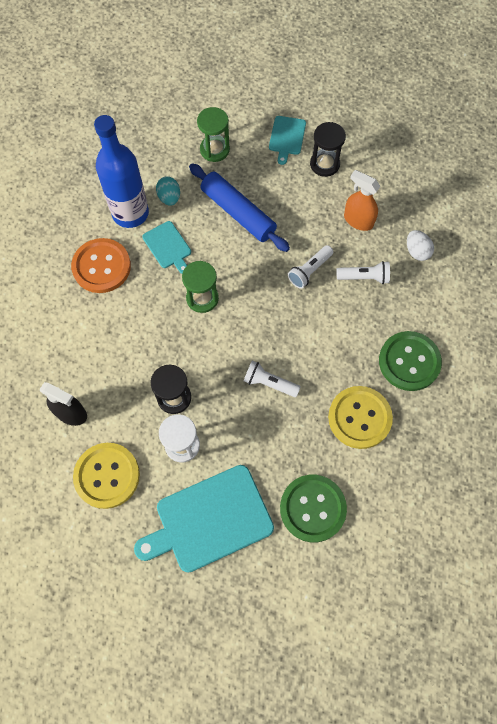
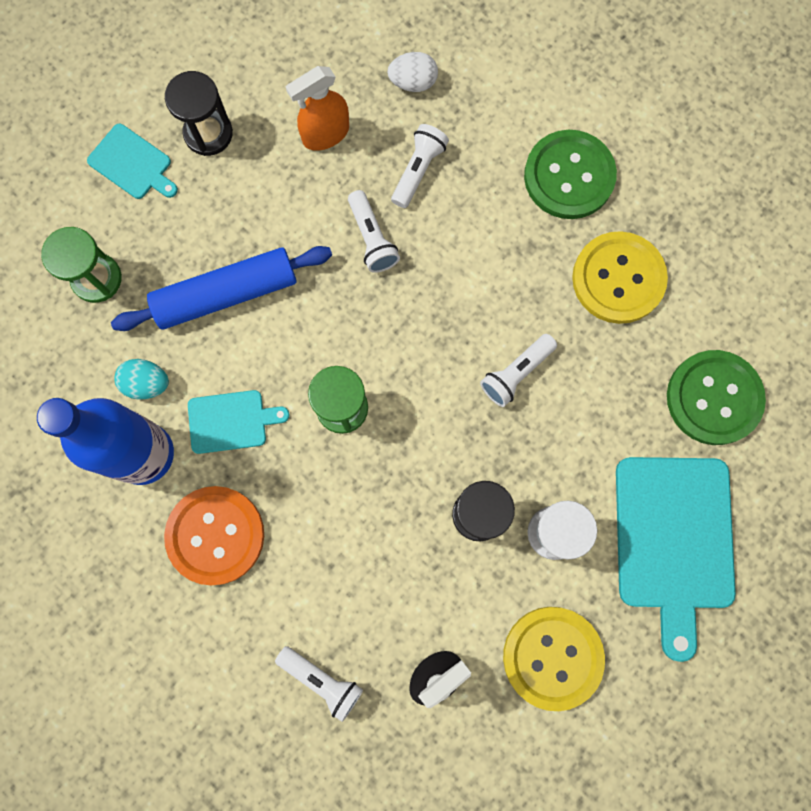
camera: 65 degrees left, 10 degrees up
(44, 354) = (322, 680): none -> white flashlight

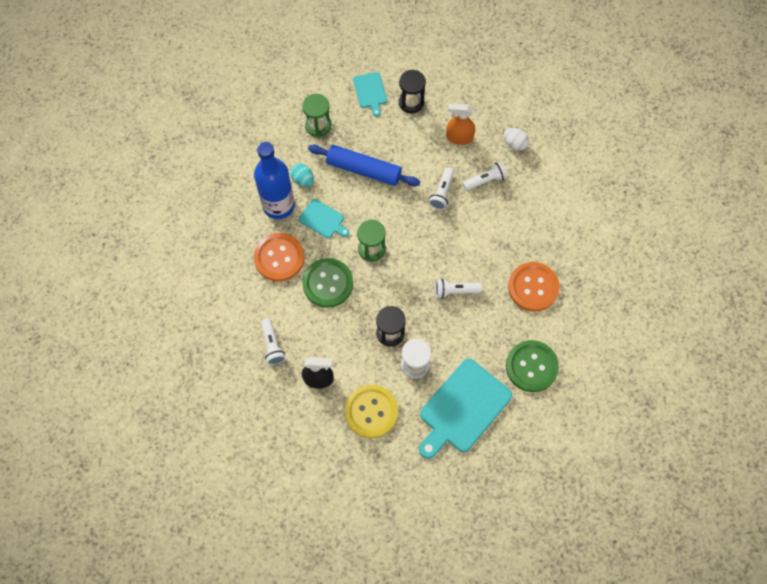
camera: 40 degrees right, 10 degrees down
(569, 176) = (549, 230): green button -> green button (328, 283)
(618, 279) = (533, 287): yellow button -> orange button

